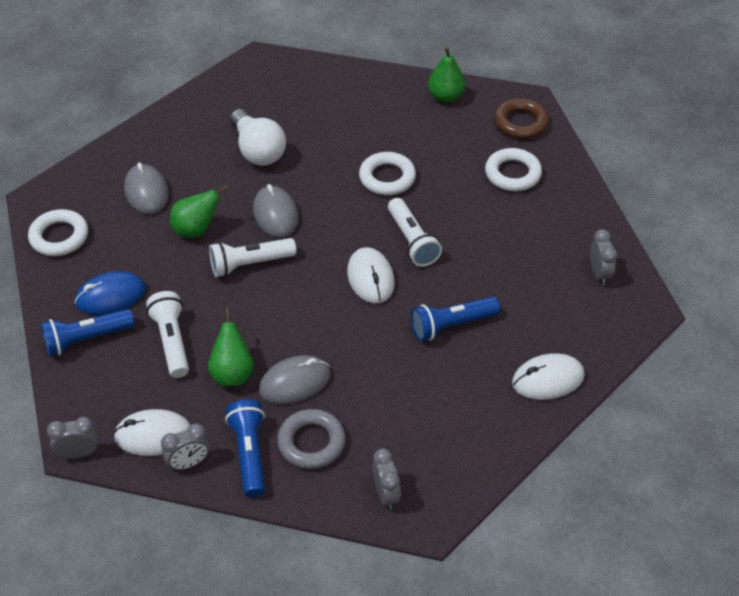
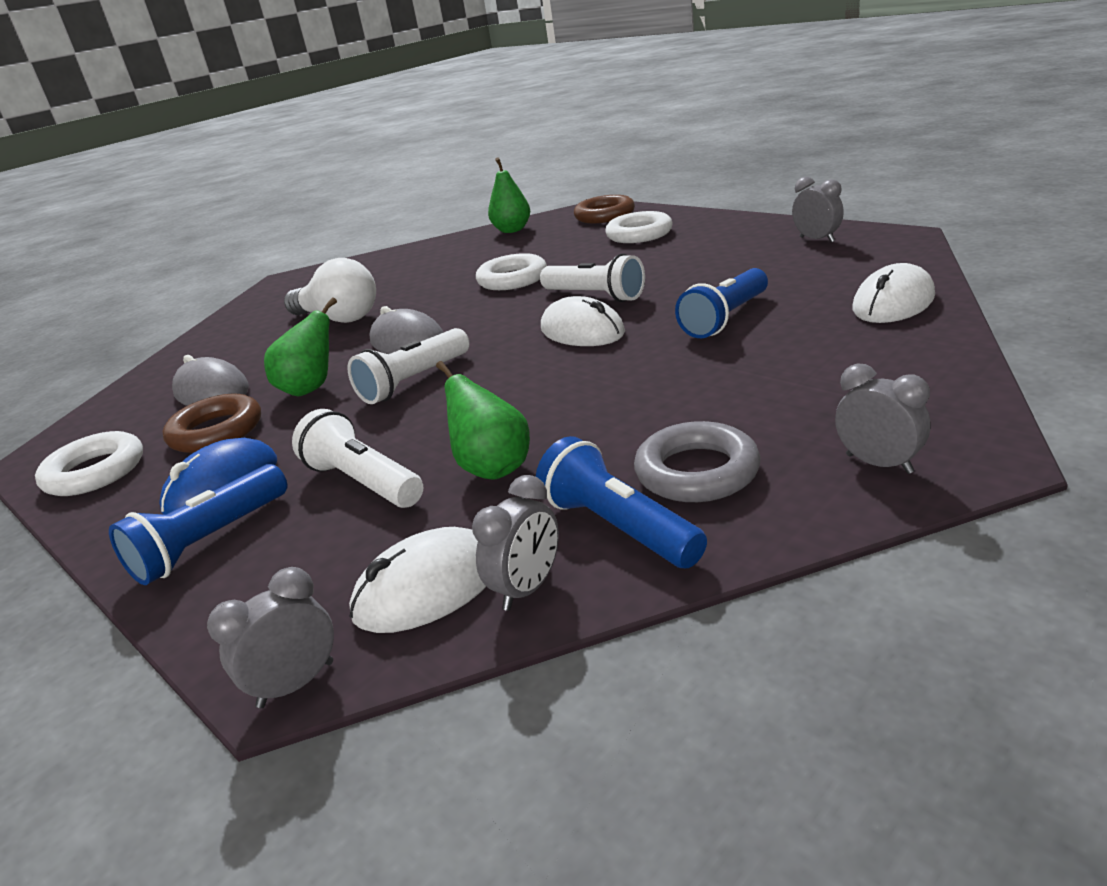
camera: 25 degrees left, 20 degrees down
(130, 240) = (216, 431): none -> brown ring
(295, 382) = (595, 435): grey mouse -> none

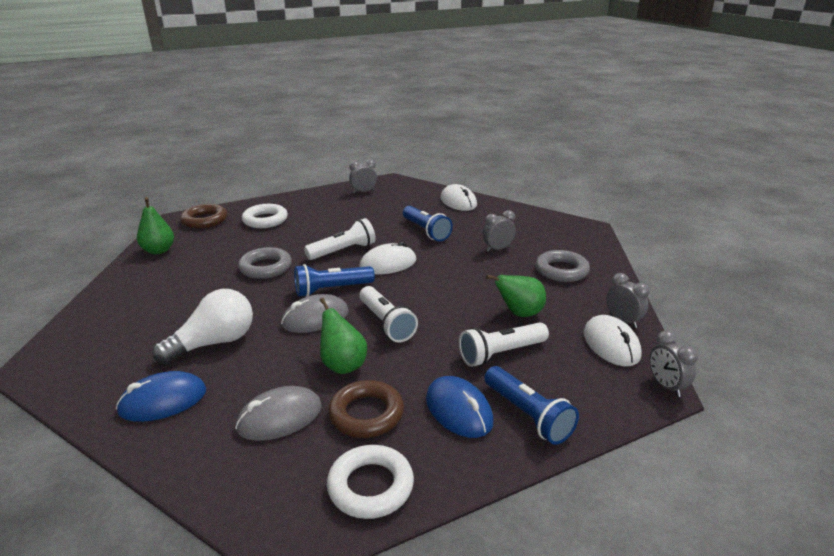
camera: 75 degrees left, 0 degrees up
(239, 337) = (163, 401): none -> blue mouse
(512, 279) = (265, 267): white ring -> grey ring
(618, 527) = (591, 294): blue flashlight -> blue flashlight (332, 290)
(879, 464) = (581, 241): grey clock -> grey clock (497, 249)

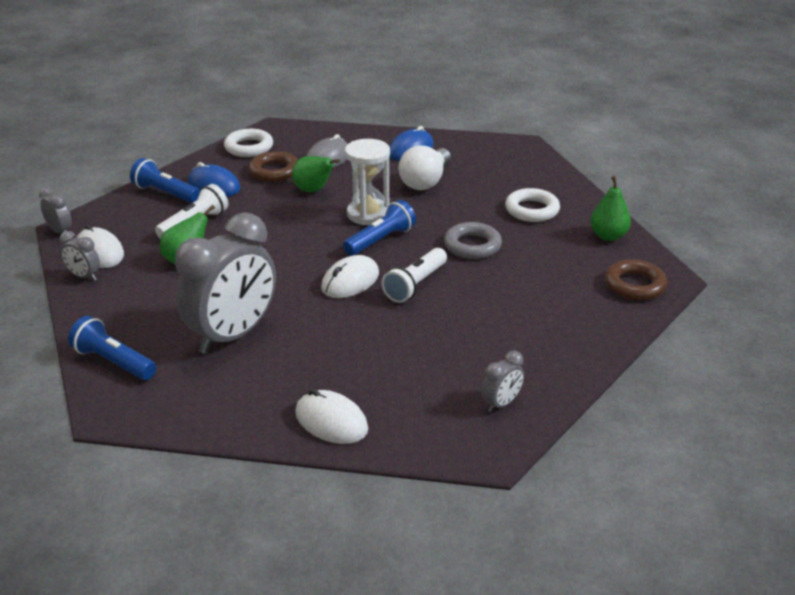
camera: 155 degrees right, 5 degrees up
(265, 220) = (564, 305): white ring -> white ring (532, 210)
(315, 318) = (368, 214): grey mouse -> white hourglass
(386, 323) = (304, 224): white flashlight -> none
(426, 231) = (341, 342): blue flashlight -> blue flashlight (113, 362)
(497, 249) = (232, 335): grey clock -> grey clock, size x2.37
(561, 270) = (147, 321): grey ring -> none

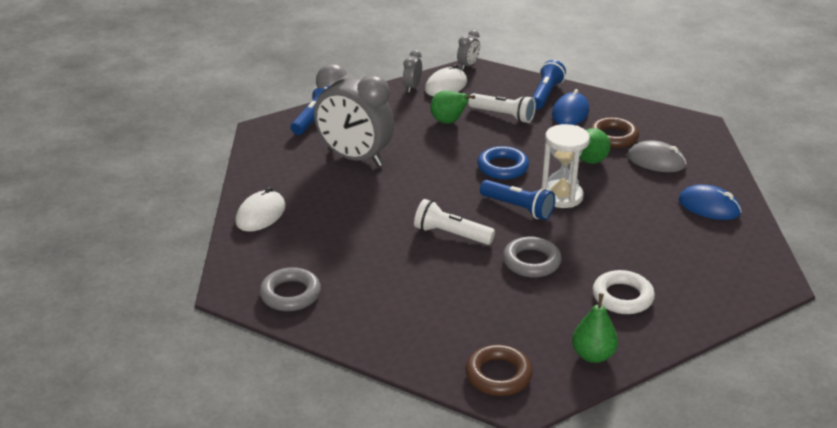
camera: 80 degrees right, 0 degrees up
(249, 147) = (650, 117): white ring -> none
(301, 239) = (502, 167): none -> blue ring
(350, 281) = (445, 200): white mouse -> none
(425, 181) = (644, 222): white light bulb -> none
(501, 403) = (290, 294): grey clock -> grey ring

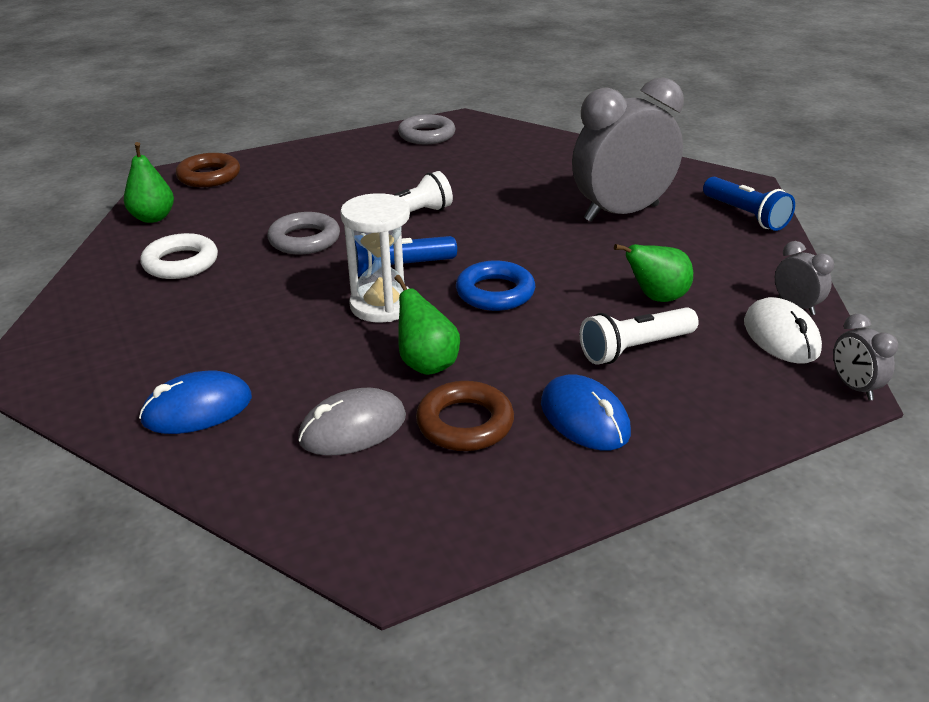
camera: 125 degrees right, 0 degrees up
(261, 214) = (561, 148): white mouse -> none
(545, 94) = (674, 423): blue flashlight -> none

